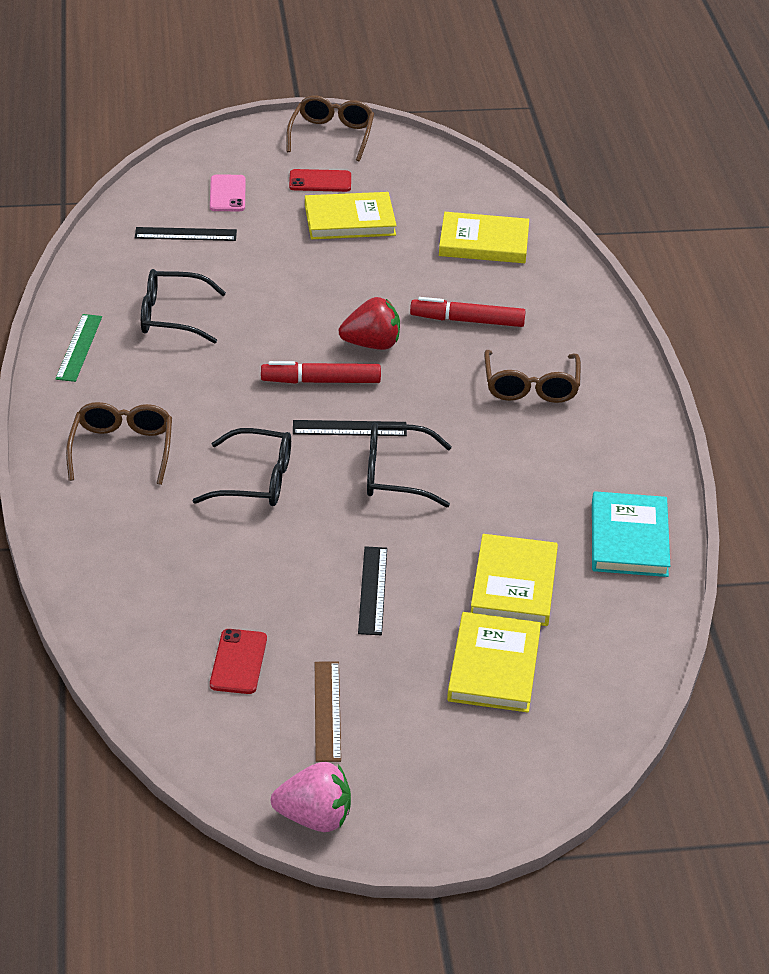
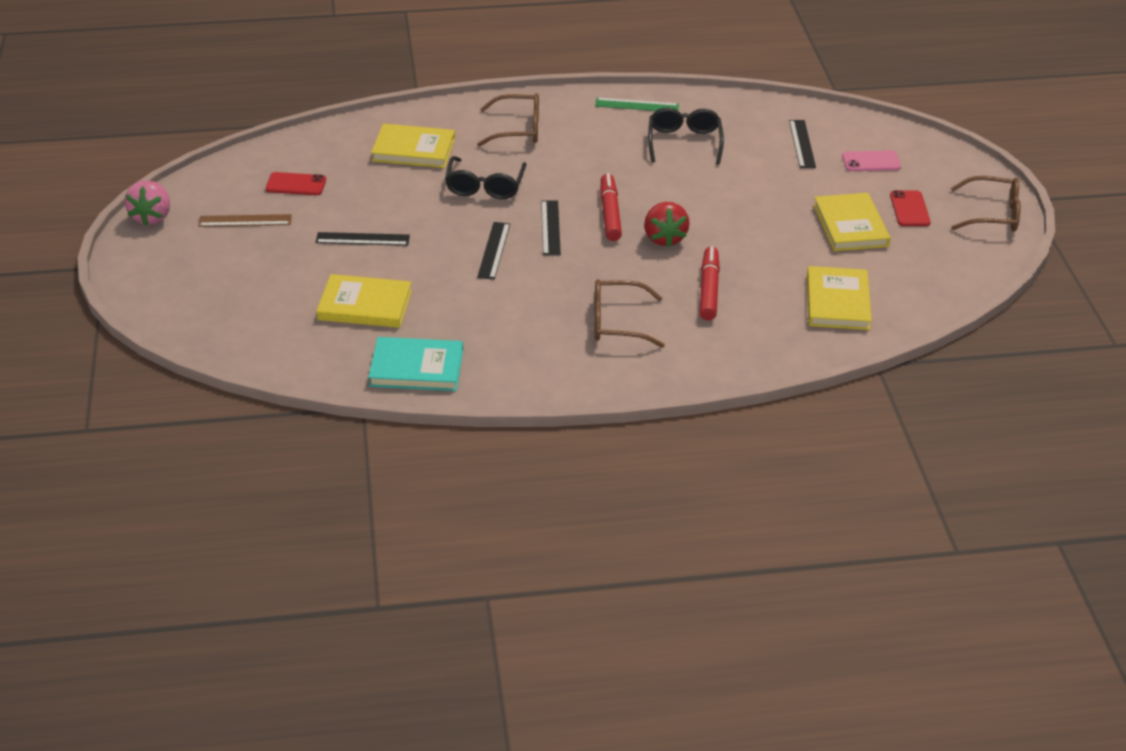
camera: 90 degrees right, 0 degrees up
(397, 475) = (494, 250): black glasses -> black ruler
(494, 666) = (277, 293): yellow book -> yellow book (413, 149)

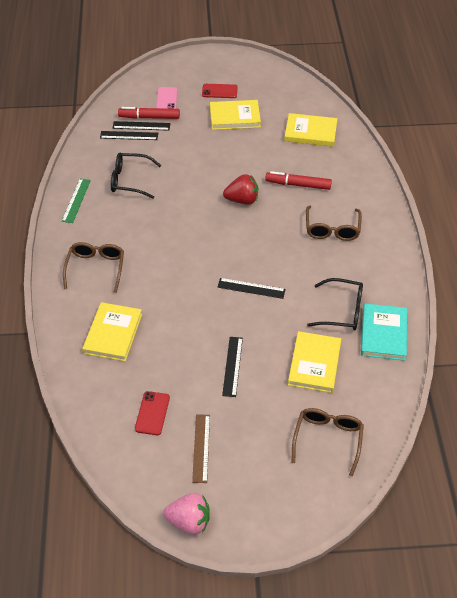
camera: 85 degrees left, 10 degrees up
(485, 186) = (170, 290): black glasses -> black glasses (341, 311)
(550, 227) = (226, 256): black ruler -> black ruler (129, 135)
(610, 213) = (211, 224): red marker -> red marker (149, 117)
(992, 214) = (228, 61): brown glasses -> brown glasses (327, 440)

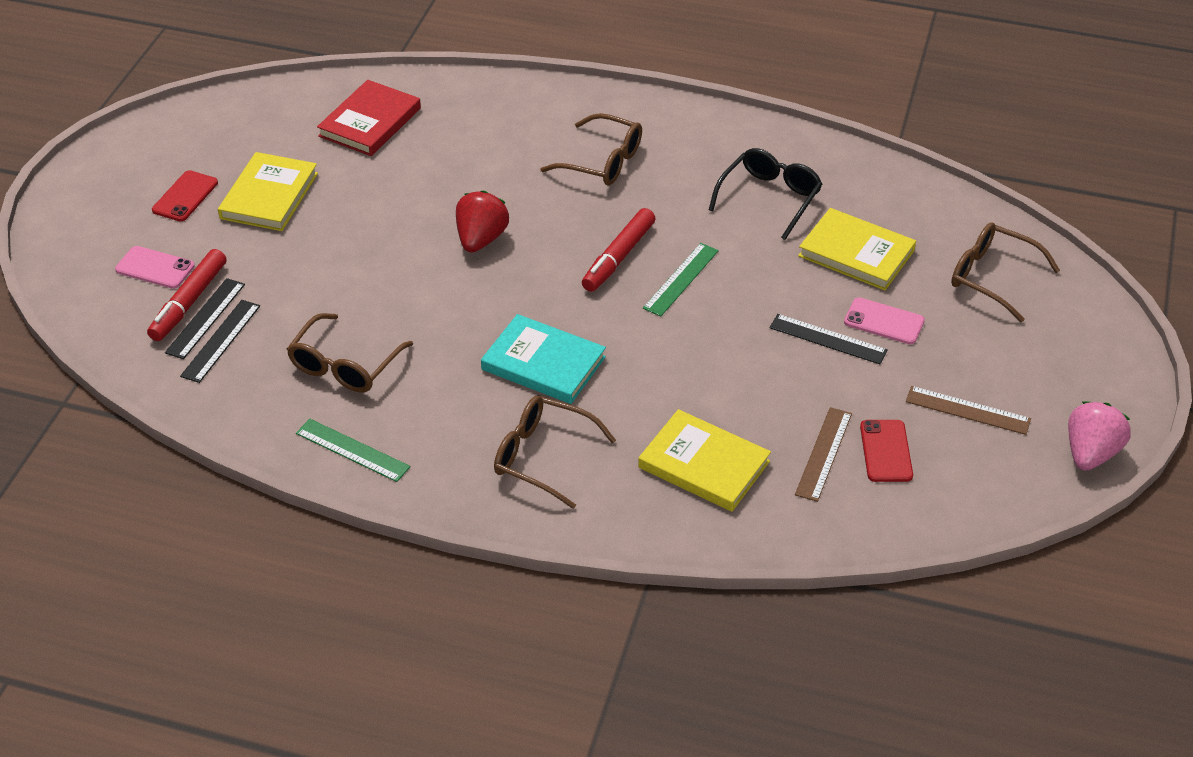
camera: 70 degrees left, 5 degrees down
(130, 180) = (345, 365): black glasses -> brown glasses
(140, 384) = (824, 454): none -> brown ruler
(152, 413) = (886, 451): red phone -> red phone turned 60 degrees clockwise
(251, 288) = (681, 279): black ruler -> green ruler
(260, 390) = (884, 321): none -> pink phone
(298, 184) = (483, 169): red marker -> red marker (618, 257)
(310, 132) = (370, 122): yellow book -> red book
(383, 334) = (829, 172): turquoise book -> turquoise book (543, 363)

